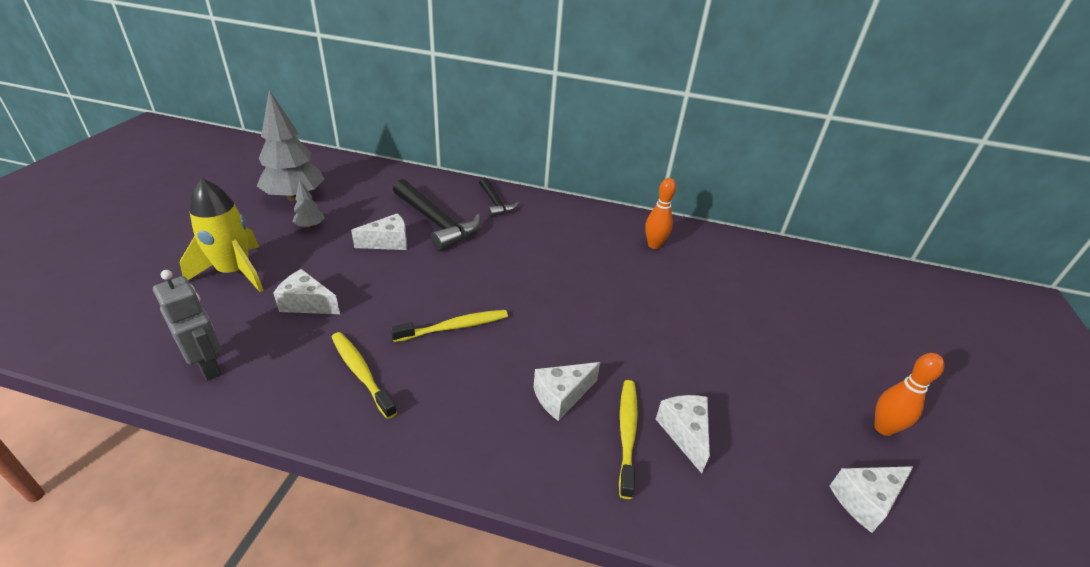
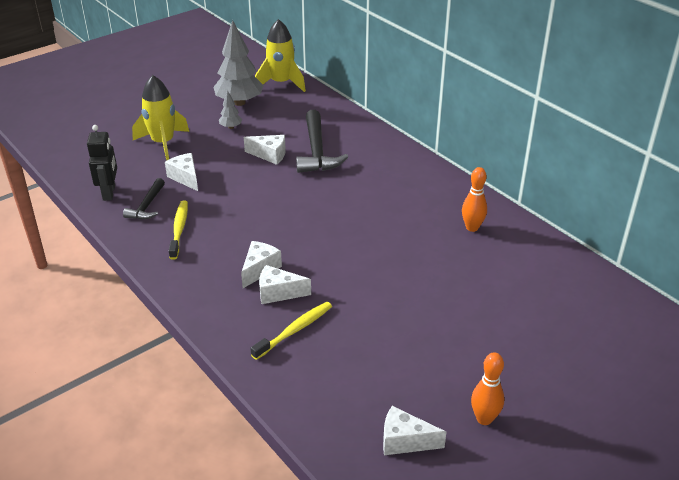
camera: 40 degrees right, 0 degrees up
(208, 366) = (109, 193): grey robot -> black robot
(326, 166) = (281, 83): none -> yellow rocket
(454, 327) = (256, 226): yellow toothbrush -> none
(495, 203) = (378, 150): black hammer -> black hammer (147, 206)
(684, 433) = (331, 348): white cheese -> white cheese (259, 269)

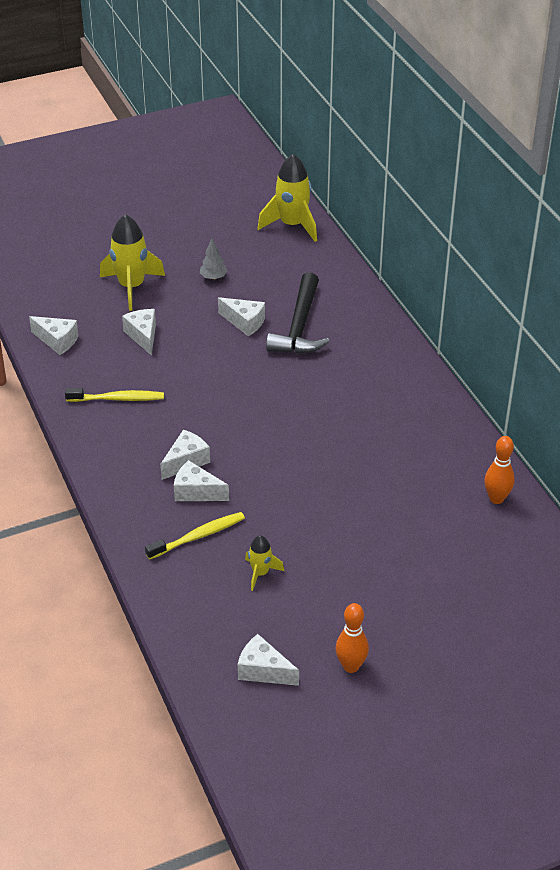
camera: 15 degrees right, 5 degrees up
(109, 193) = (57, 341): black robot -> white cheese
(147, 206) = (92, 364): black hammer -> none
(179, 229) = (117, 399): yellow toothbrush -> yellow toothbrush turned 75 degrees clockwise
(239, 102) = (234, 245): grey tree -> none
(365, 351) = (260, 573): none -> yellow rocket
(472, 228) = (435, 455): orange bowling pin -> orange bowling pin (496, 498)

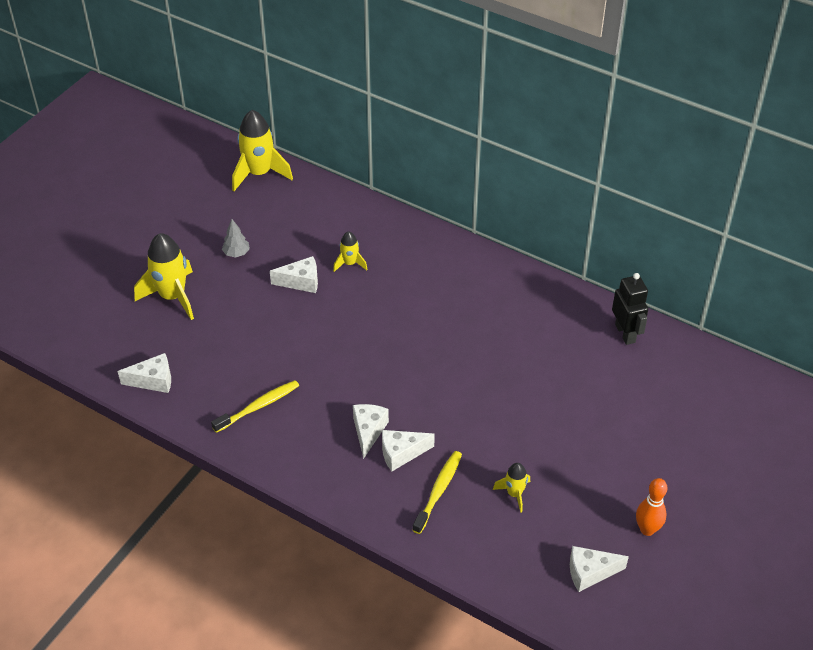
camera: 35 degrees left, 5 degrees up
(143, 336) = (226, 337): white cheese -> none
(299, 327) = (350, 263): black hammer -> yellow rocket
(496, 498) = (625, 333): orange bowling pin -> black robot

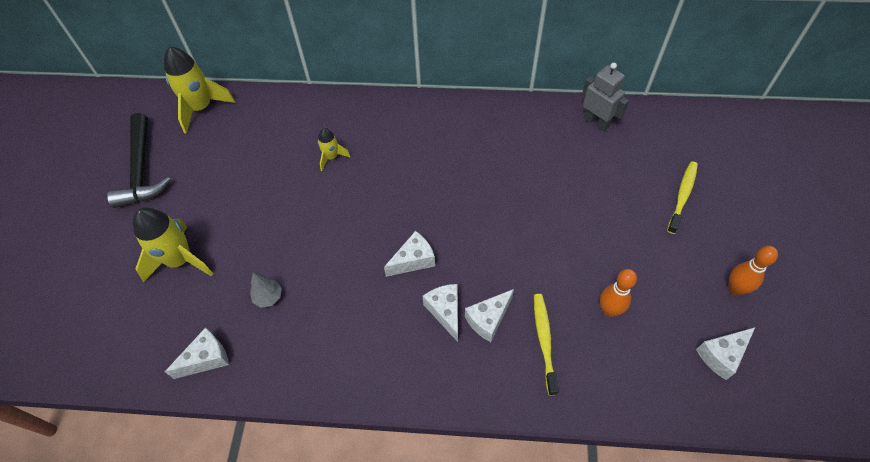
camera: 25 degrees left, 10 degrees up
(179, 208) = (141, 170): none -> black hammer
(236, 253) = (221, 191): grey tree -> grey tree (268, 297)
(258, 406) = (327, 336): yellow toothbrush -> yellow toothbrush (682, 196)
(301, 282) = (297, 193): white cheese -> white cheese (413, 260)
(514, 494) = (609, 310): yellow rocket -> orange bowling pin
(625, 333) = (596, 122): black robot -> grey robot

